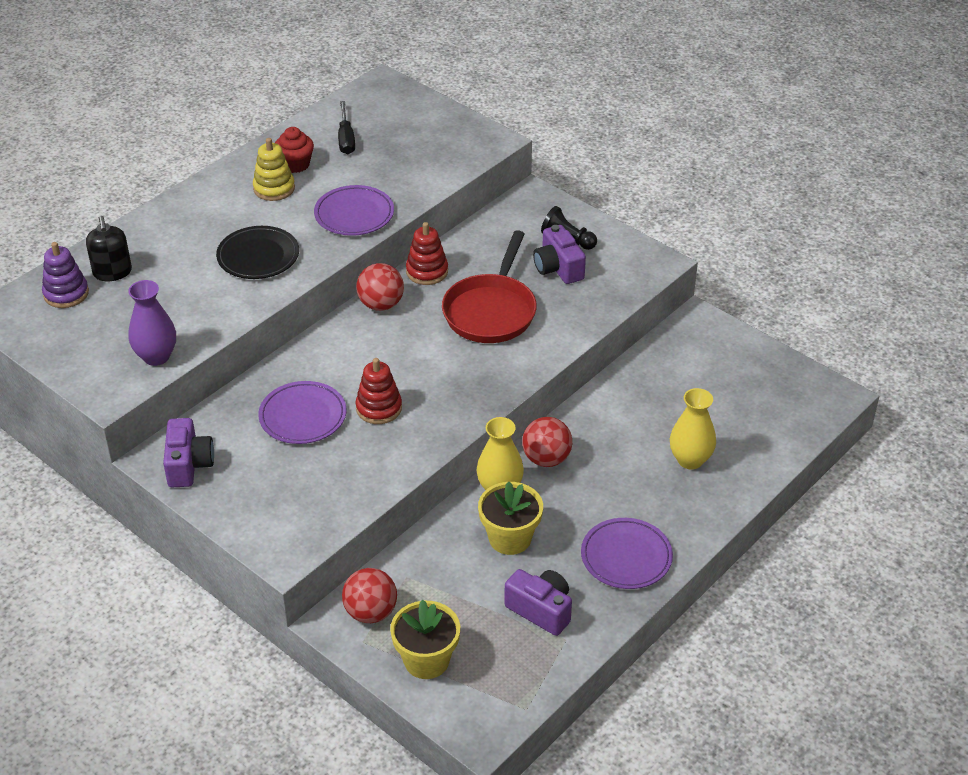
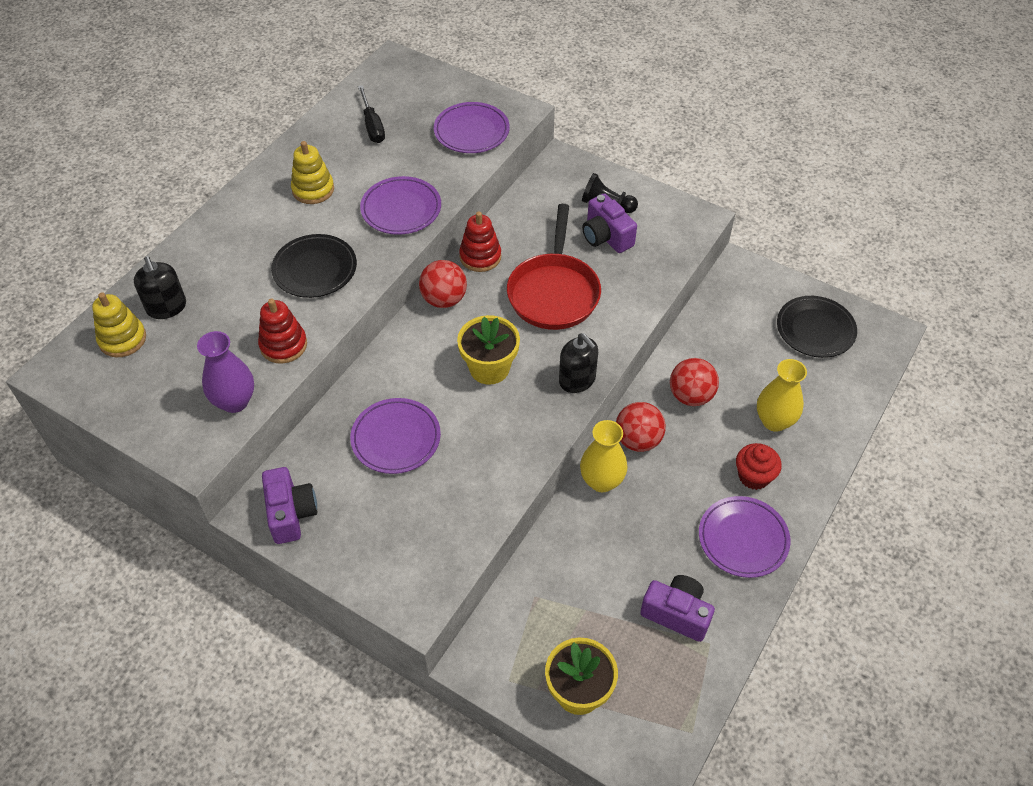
camera: 10 degrees left, 10 degrees up
(66, 294) = (122, 339): purple stacking toy -> yellow stacking toy
(295, 164) = (328, 160): red cupcake -> red cupcake (754, 476)
(371, 612) = (509, 644): red ball -> red ball (691, 396)
(379, 408) = (470, 418): red stacking toy -> red stacking toy (283, 345)
(442, 154) = (471, 131): none -> purple plate
(492, 389) = (577, 380): none -> black soap dispenser
(510, 538) = (625, 535): yellow flower pot -> yellow flower pot (489, 368)
(759, 384) = (815, 329): none -> black plate

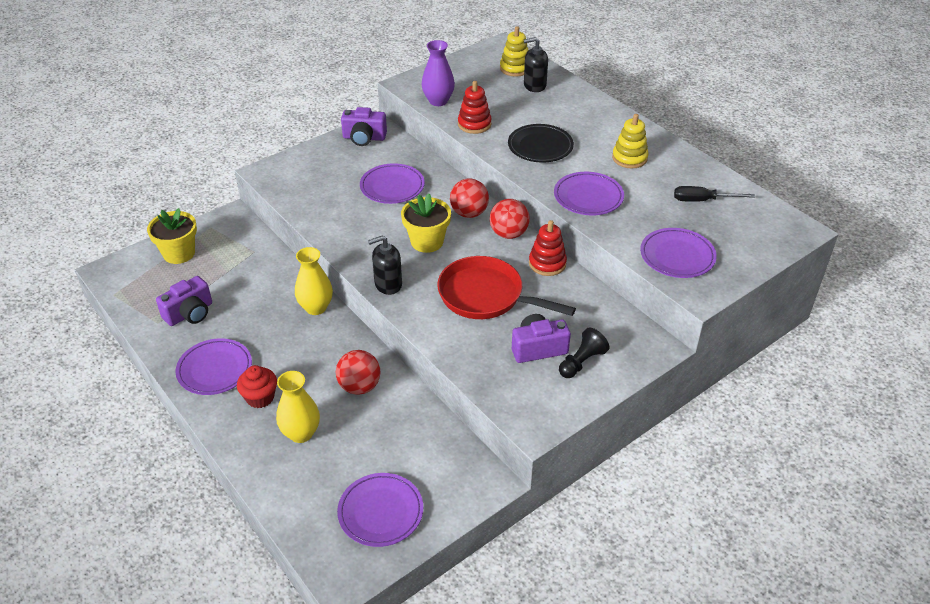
camera: 110 degrees right, 10 degrees down
(638, 440) = (338, 339): red ball -> red ball (469, 213)
(815, 329) = (380, 512): black plate -> purple plate

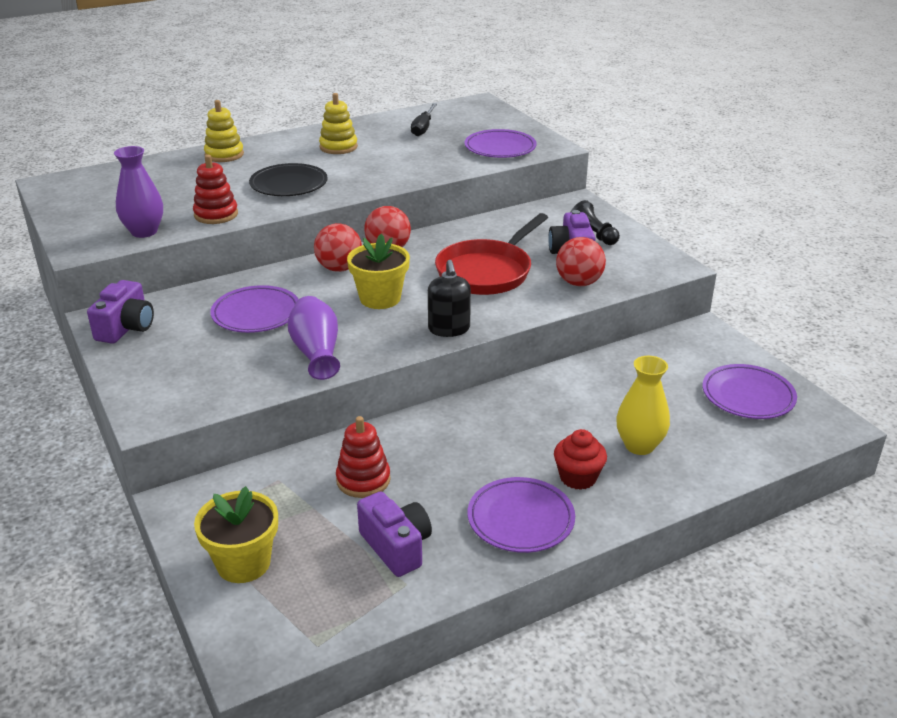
camera: 80 degrees left, 10 degrees down
(316, 307) = (422, 426): yellow vase -> none
(345, 223) = (316, 352): none -> purple vase
(359, 386) = (568, 399): red ball -> red ball (579, 283)
(515, 68) = (112, 181): yellow stacking toy -> yellow stacking toy (224, 155)
(534, 85) = (161, 175): black soap dispenser -> none
(547, 263) = (446, 235): red stacking toy -> red stacking toy (363, 480)
(588, 197) = (393, 172): purple plate -> none

